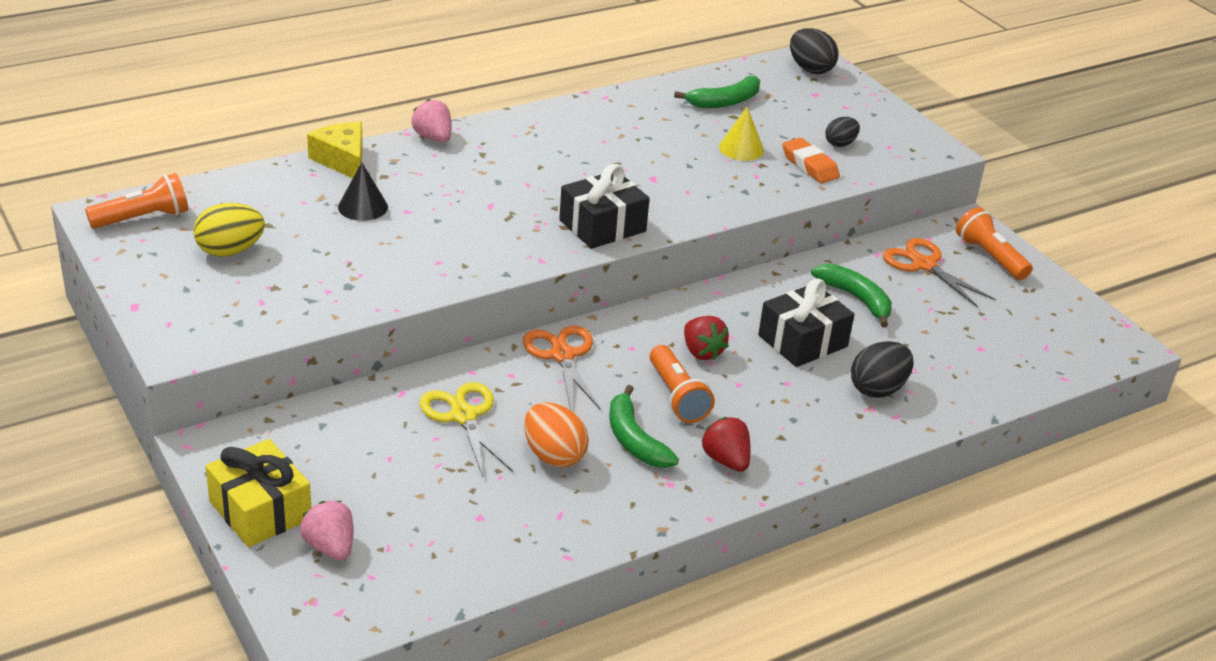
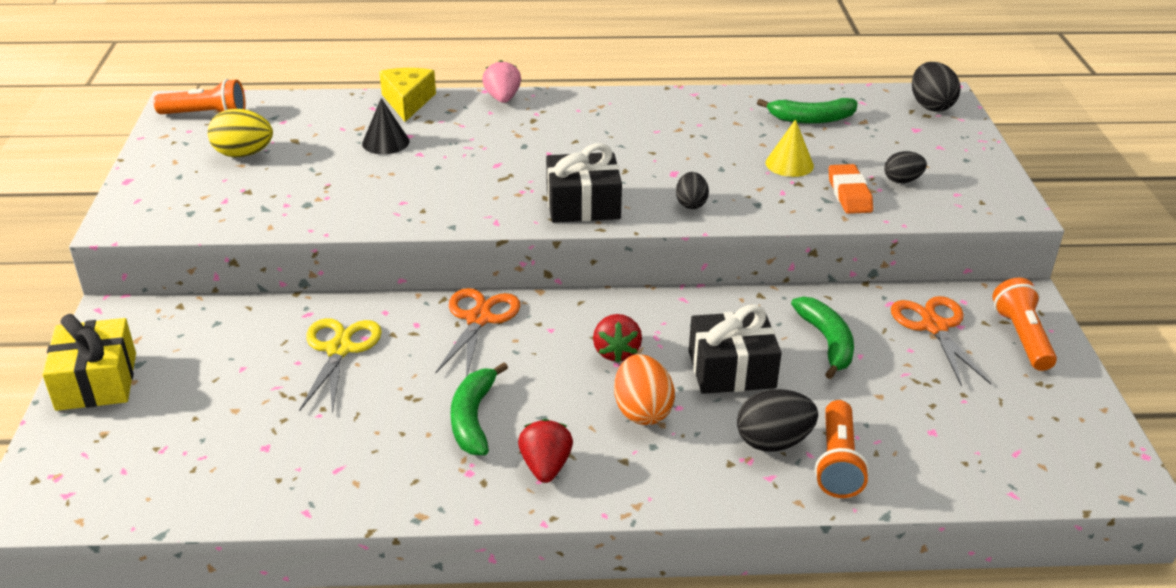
camera: 30 degrees right, 0 degrees up
(330, 547) = (117, 432): pink strawberry -> none
(554, 456) = (384, 410): orange egg -> orange egg (642, 411)
(677, 397) = (553, 388): orange flashlight -> orange flashlight (837, 463)
(692, 204) = (691, 204): none -> black egg

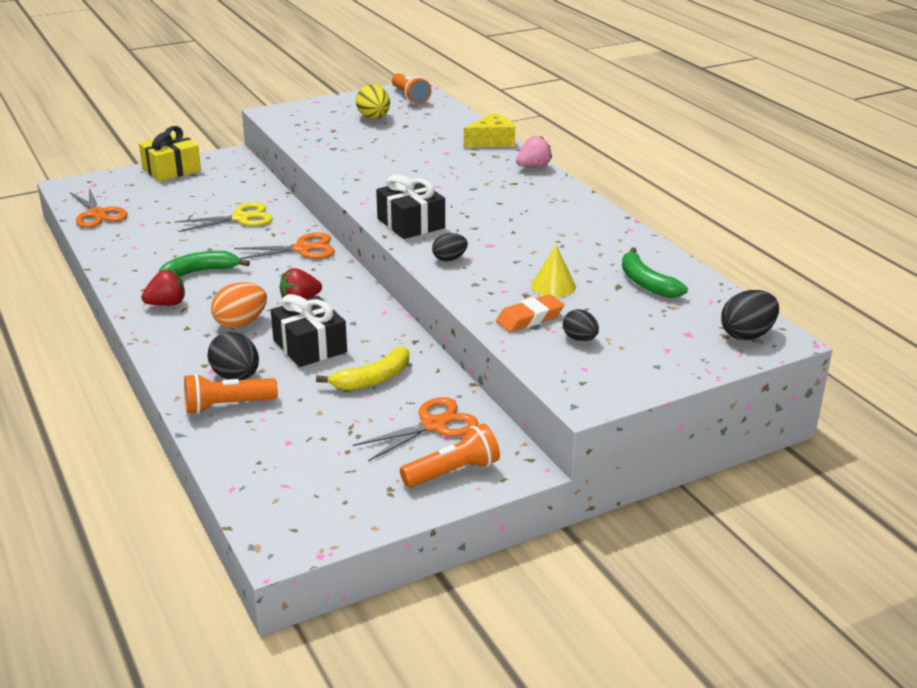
camera: 65 degrees right, 5 degrees down
(182, 489) = (98, 214): none -> orange scissors
(385, 142) = (430, 148): black cone -> none
(827, 342) = (373, 379): green banana -> yellow banana

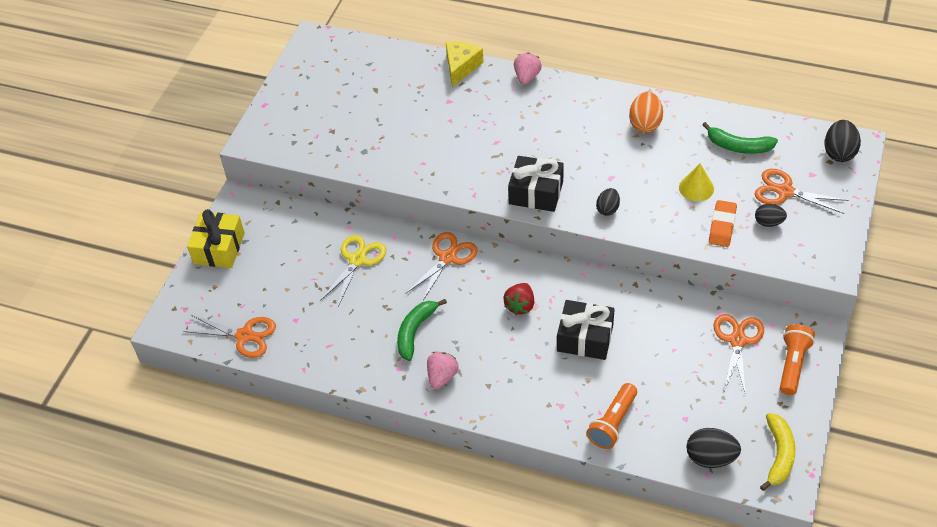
camera: 40 degrees left, 20 degrees up
(167, 304) = (442, 377): red strawberry -> pink strawberry
(236, 377) = (582, 397): black egg -> black egg (710, 458)
(241, 323) = (515, 354): orange egg -> orange egg (645, 124)
(373, 379) = (658, 333): yellow banana -> yellow banana (779, 455)
(374, 118) = (339, 96): yellow egg -> none
(410, 97) = (327, 52): orange flashlight -> none
(636, 329) = (784, 191): none -> orange scissors

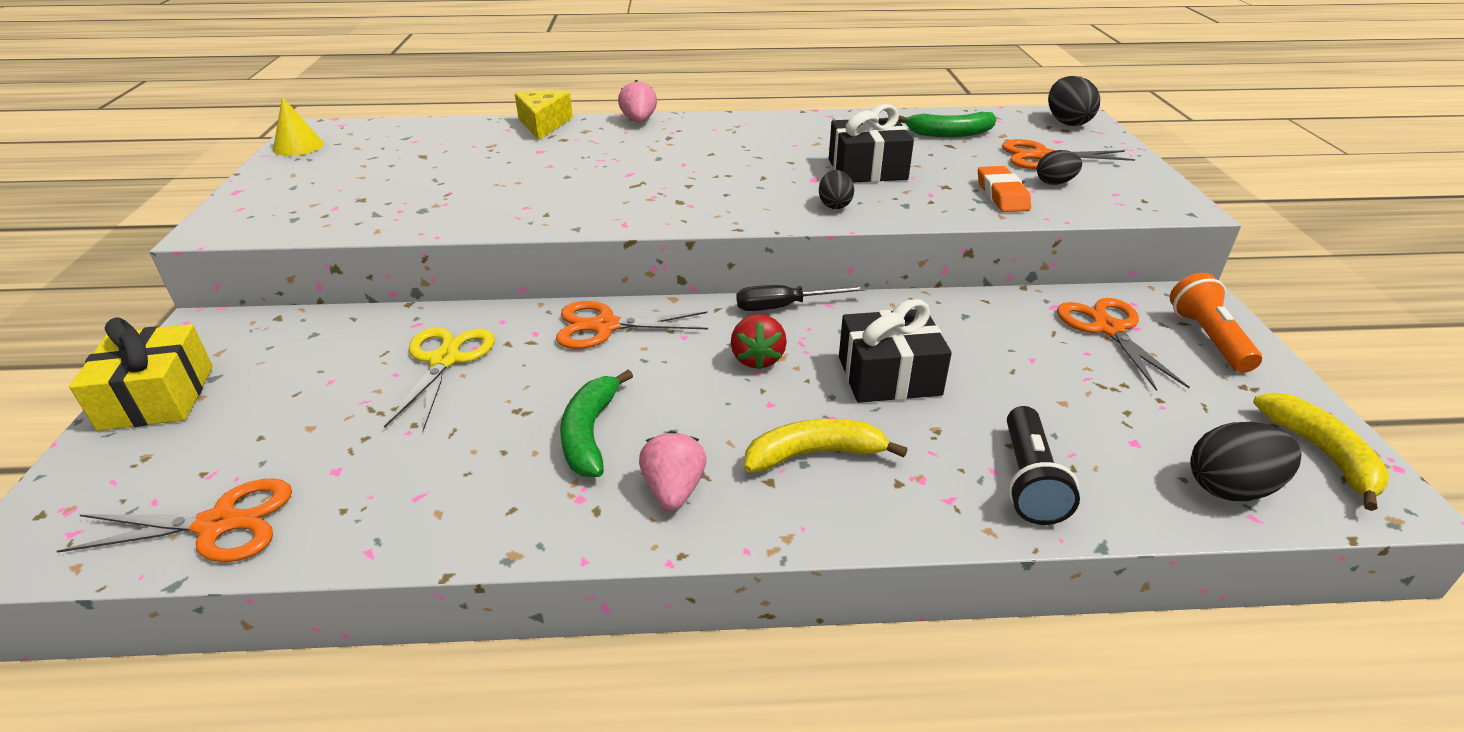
camera: 25 degrees left, 15 degrees down
(447, 257) = (604, 326): orange scissors -> orange scissors turned 105 degrees counterclockwise
(517, 376) = (814, 454): none -> yellow banana
(536, 193) = (719, 207): black gift -> black gift (867, 169)
(556, 269) = (785, 306): none -> black screwdriver
(613, 423) = (1029, 481): orange flashlight -> black flashlight
(645, 124) = (820, 133): orange egg -> none
(696, 188) = (934, 170): yellow cone -> yellow cone (298, 146)

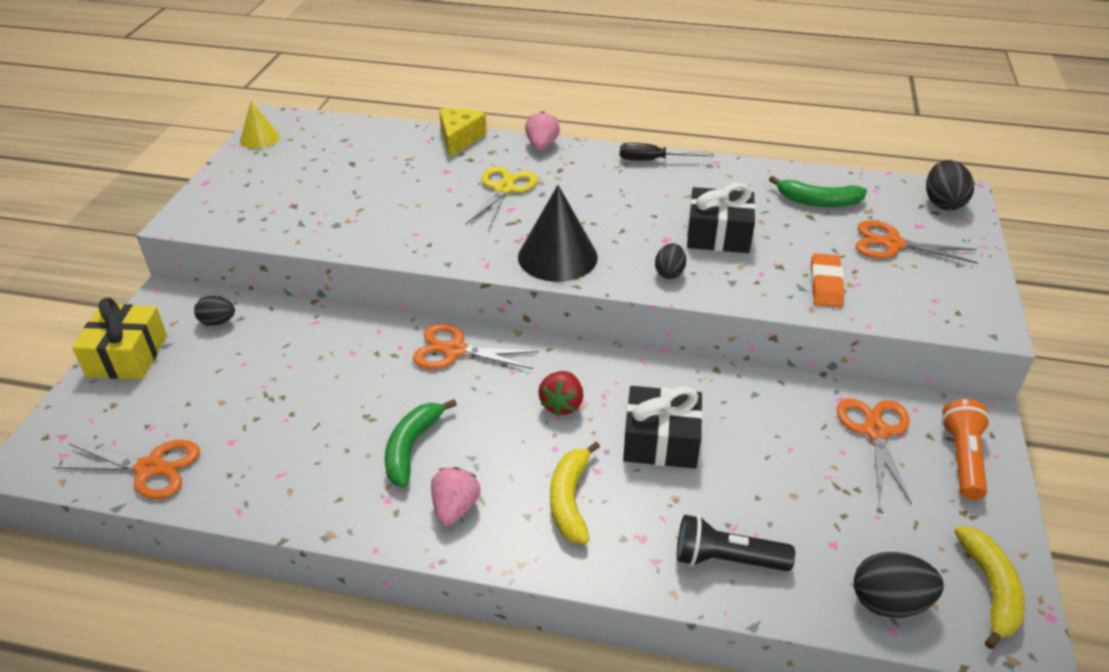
camera: 15 degrees right, 5 degrees up
(445, 359) = (327, 360): yellow scissors -> yellow scissors (504, 189)
(703, 207) = (557, 256): none -> black cone
(785, 306) = (605, 357): black screwdriver -> black screwdriver (653, 160)
(814, 454) = (570, 500): yellow banana -> yellow banana turned 90 degrees counterclockwise
(1029, 481) = (726, 559): black flashlight -> black flashlight turned 75 degrees clockwise
(1055, 183) = (884, 278): black egg -> black egg (218, 322)

